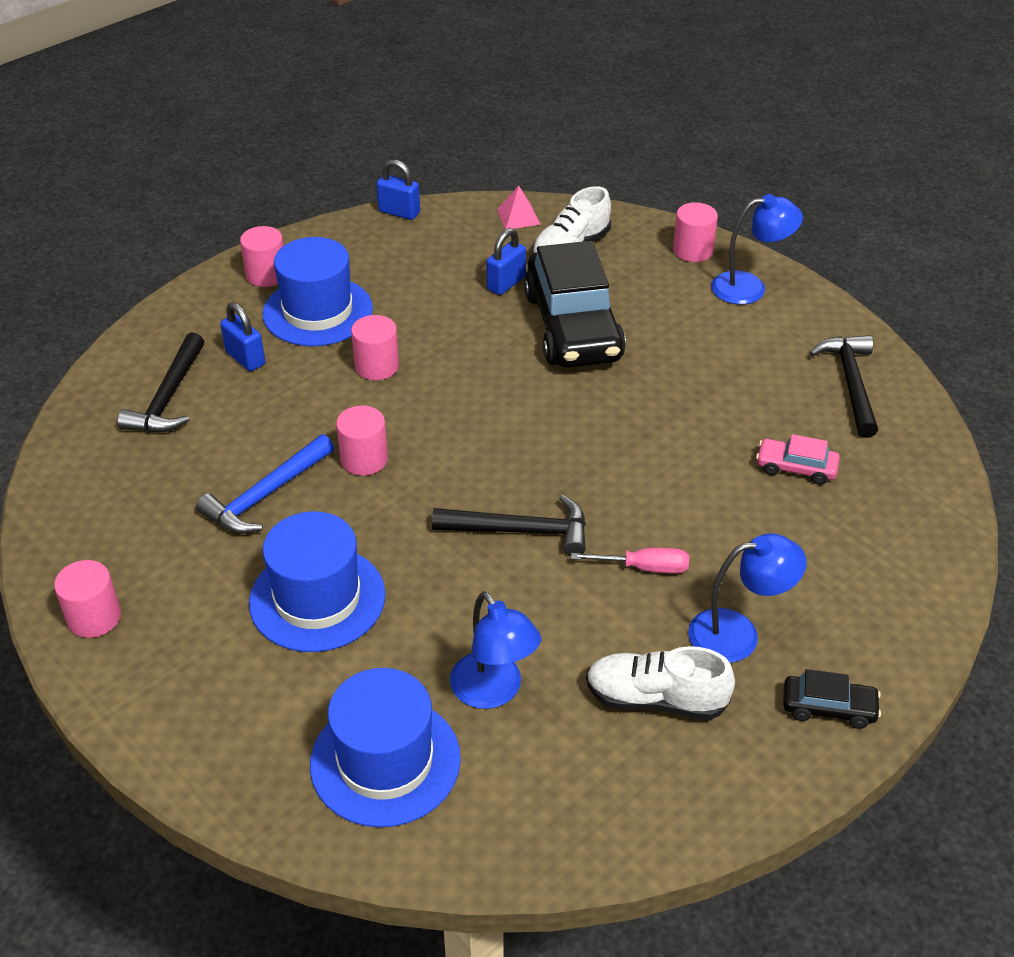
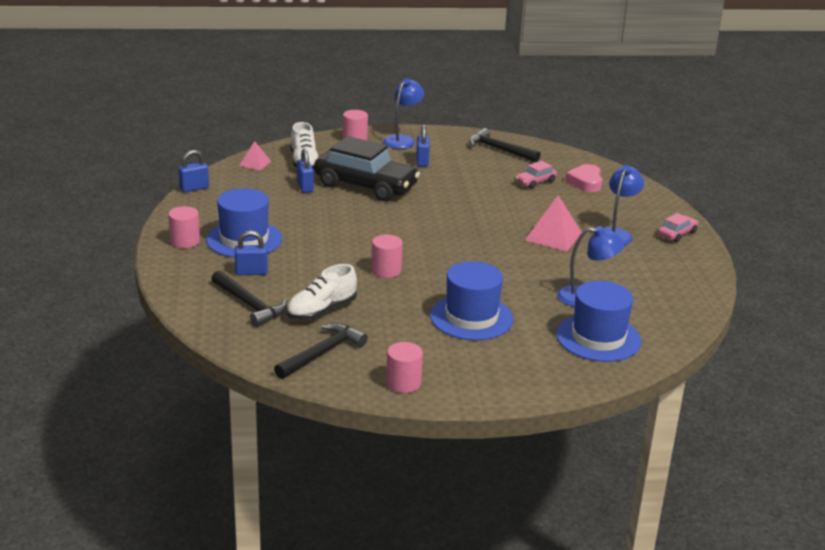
camera: 55 degrees left, 15 degrees down
(265, 495) = (375, 305): blue hammer -> none
(377, 366) = (317, 241): pink cylinder -> none
(521, 531) = (492, 253): black hammer -> black hammer (322, 353)
(645, 568) = (553, 236): pink screwdriver -> pink pyramid
(655, 699) = (632, 265): white shoe -> white shoe (321, 311)
(709, 335) = (422, 161): none -> blue padlock
(828, 708) = (677, 234): black car -> pink car
(869, 520) = (585, 182): none -> pink heart

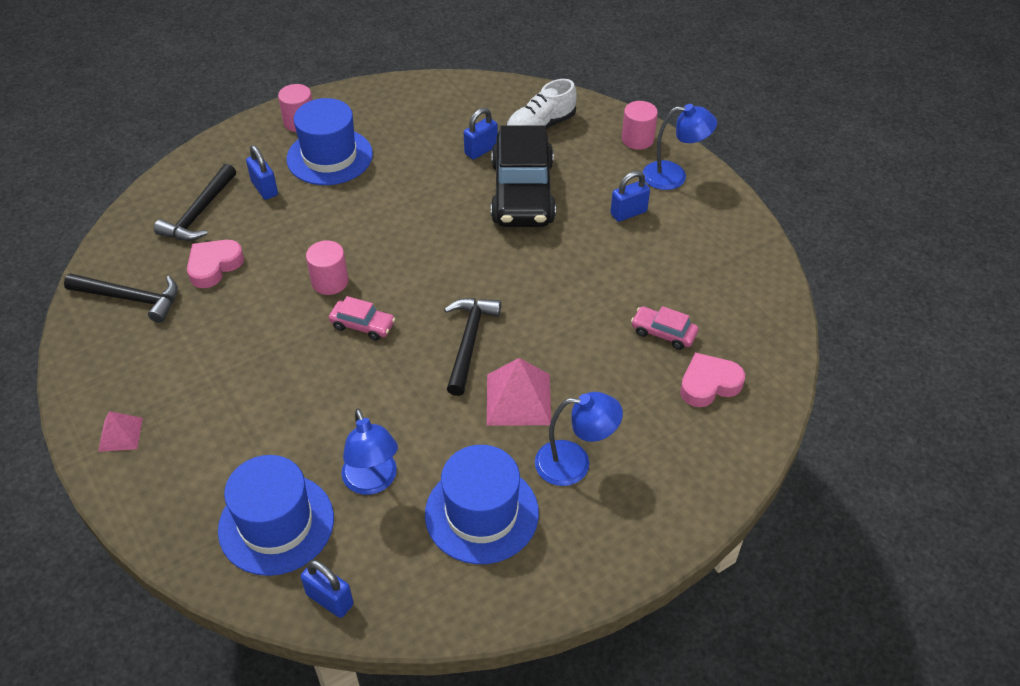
camera: 65 degrees right, 20 degrees up
(194, 188) = (415, 81): blue padlock -> blue padlock (330, 599)
(255, 163) = (507, 95): pink pyramid -> pink pyramid (120, 434)
(321, 311) = (214, 266): white shoe -> pink heart
(403, 383) = (98, 380): pink cylinder -> none
(471, 317) = (263, 388): blue hat -> blue hat (481, 513)
(499, 149) = (730, 267): black hammer -> black hammer (469, 342)
(677, 234) = (627, 534): pink car -> pink car (363, 325)

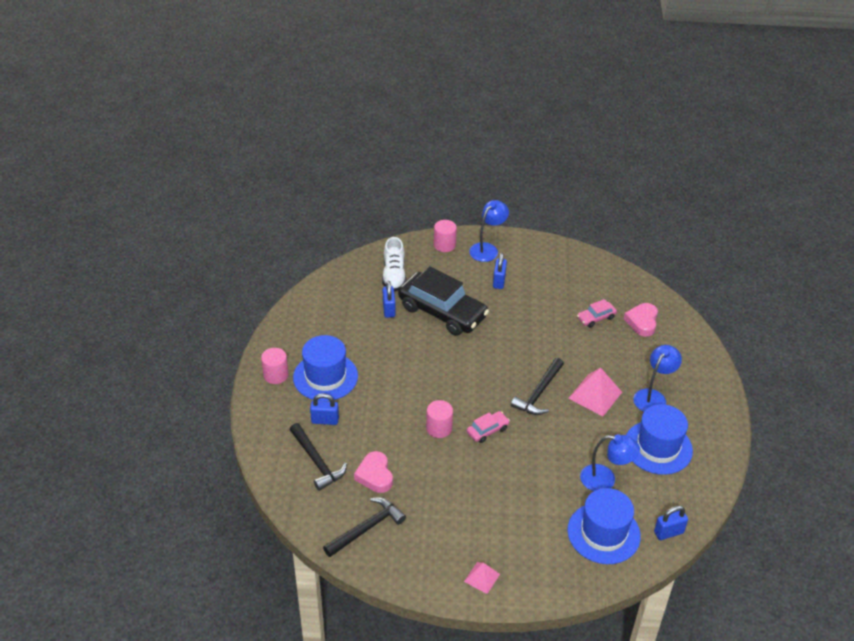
camera: 55 degrees left, 5 degrees down
(469, 342) = (538, 393): black hammer -> black hammer turned 105 degrees counterclockwise

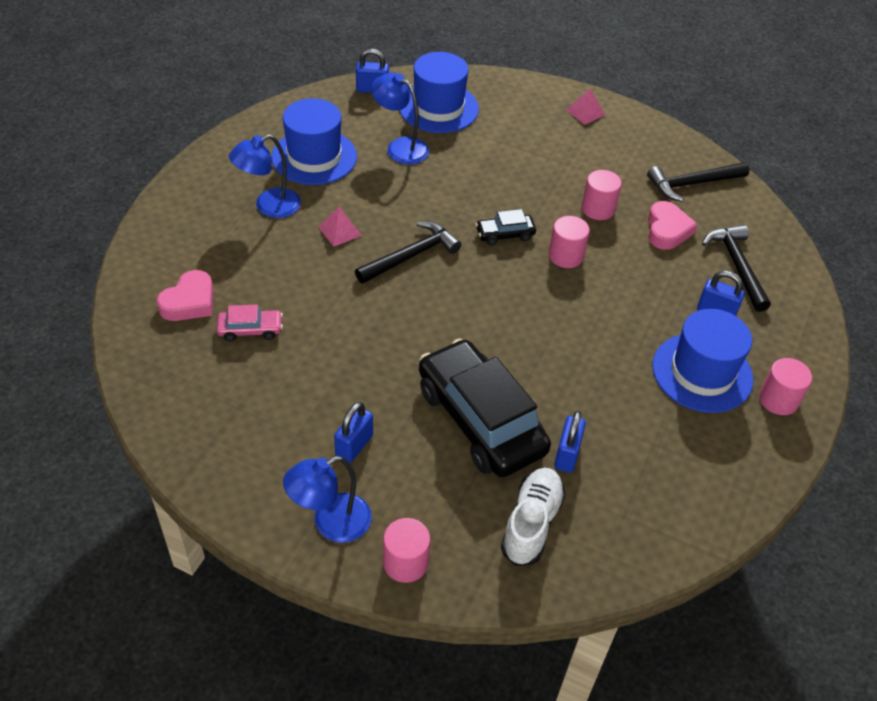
camera: 160 degrees left, 5 degrees up
(432, 476) = (598, 209): none -> pink cylinder
(487, 430) = (505, 234): pink car -> black car
(595, 395) = (340, 231): pink pyramid -> pink pyramid, size x0.58

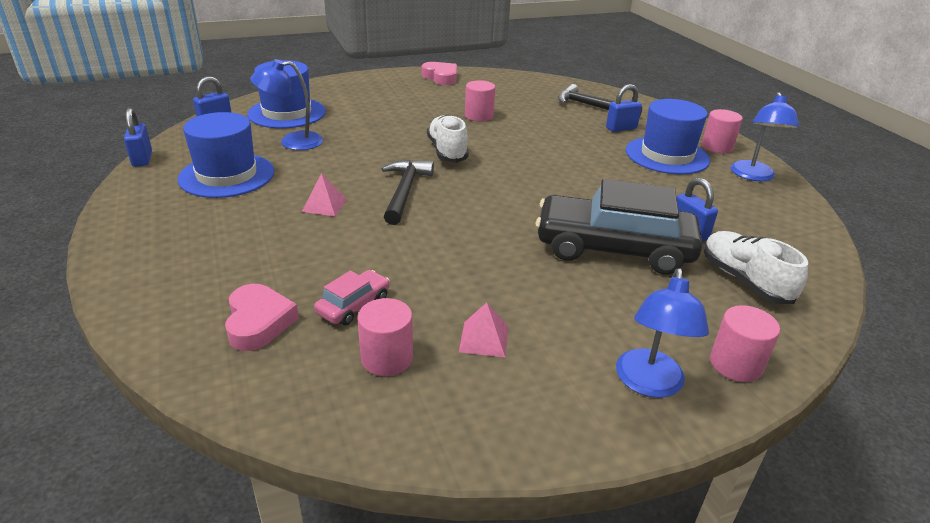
camera: 45 degrees left, 15 degrees down
(269, 206) = (234, 221): blue lamp -> blue lamp (753, 176)
(354, 446) = (569, 321): blue padlock -> blue padlock (142, 159)
(505, 234) = (447, 151): black car -> white shoe
(566, 256) = (502, 143): pink cylinder -> pink cylinder (387, 358)
(585, 112) = (391, 80): pink pyramid -> pink pyramid (484, 339)
(667, 230) = (532, 108): pink heart -> pink heart (441, 77)
(692, 184) = (507, 86): black hammer -> none

